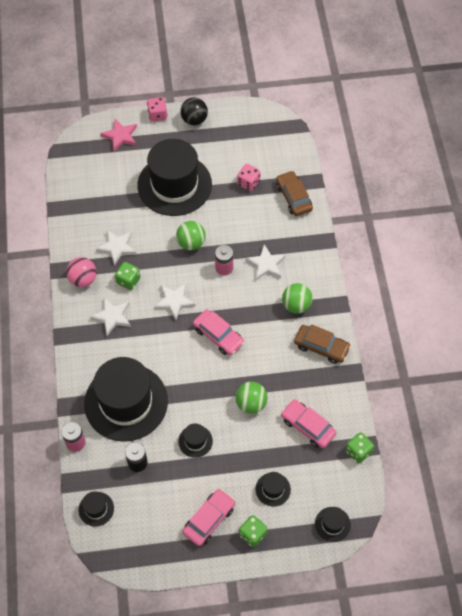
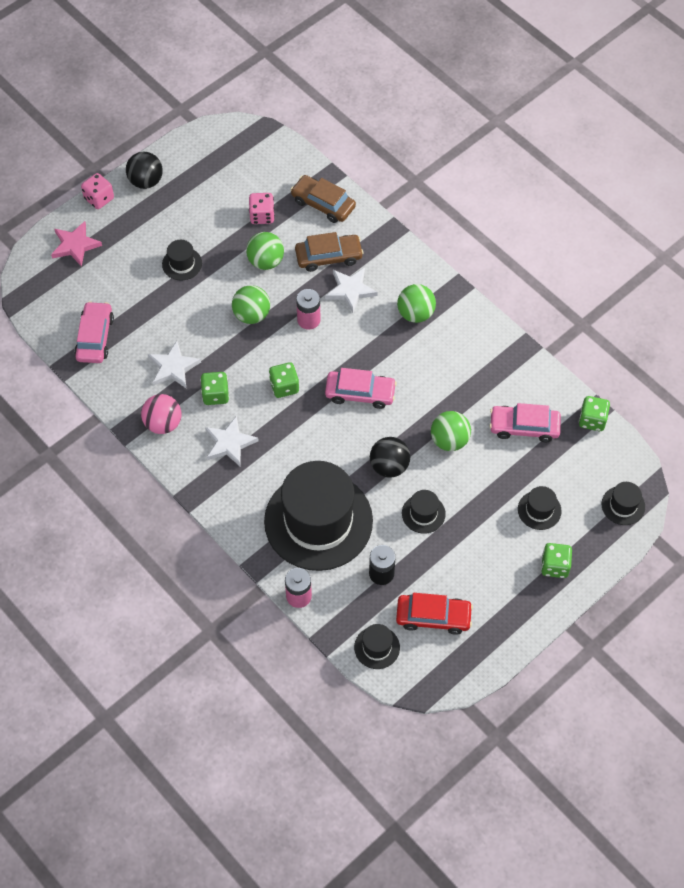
camera: 35 degrees left, 0 degrees up
(147, 513) = (433, 617): none -> red car
(174, 185) = (182, 264): black hat -> black hat, size x0.40
(174, 302) = (284, 386): white star -> green dice
(198, 395) = (389, 466): none -> black ball
(209, 519) = (500, 581): pink car -> pink car (95, 337)
(227, 214) = (265, 261): none -> green ball
(321, 347) = (474, 340): brown car -> brown car (328, 257)

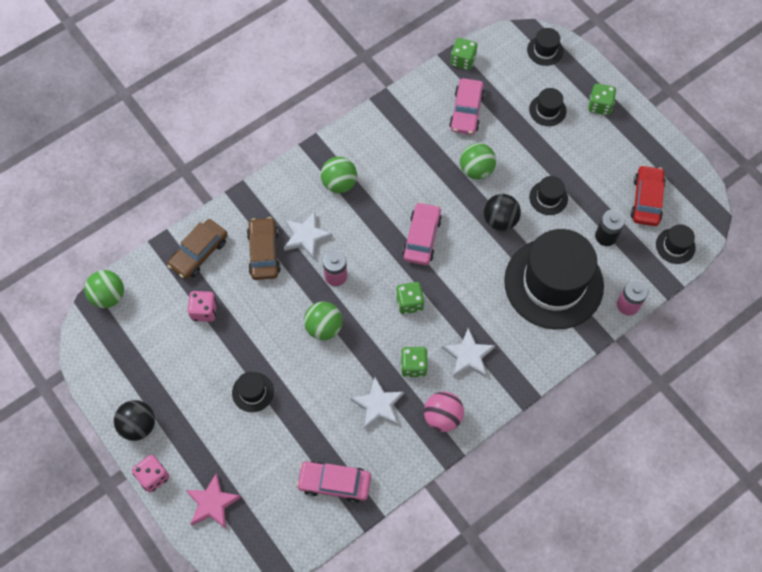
camera: 85 degrees left, 5 degrees up
(265, 261) = (261, 311): green ball -> green ball (108, 296)

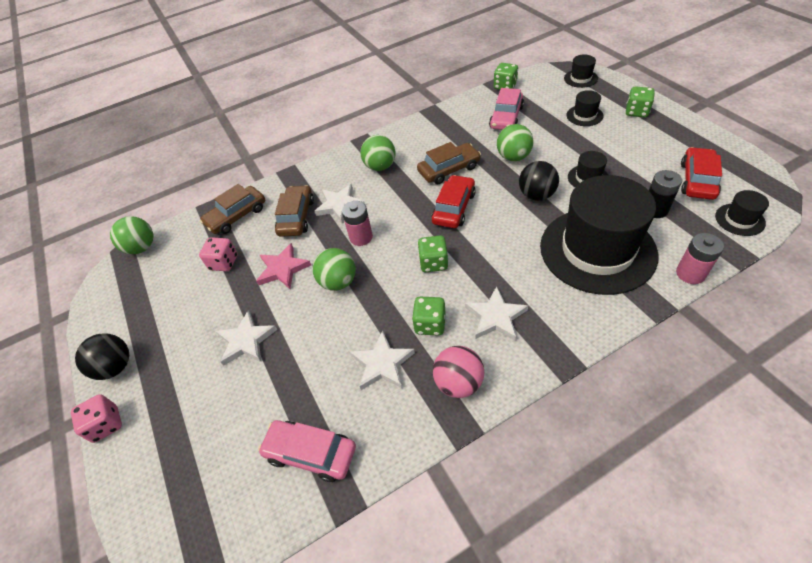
camera: 15 degrees right, 15 degrees down
(212, 503) = (158, 464): pink star -> pink star (283, 269)
(253, 392) = (246, 340): black hat -> white star
(412, 187) = (449, 169): none -> brown car
(422, 238) = (454, 208): pink car -> red car

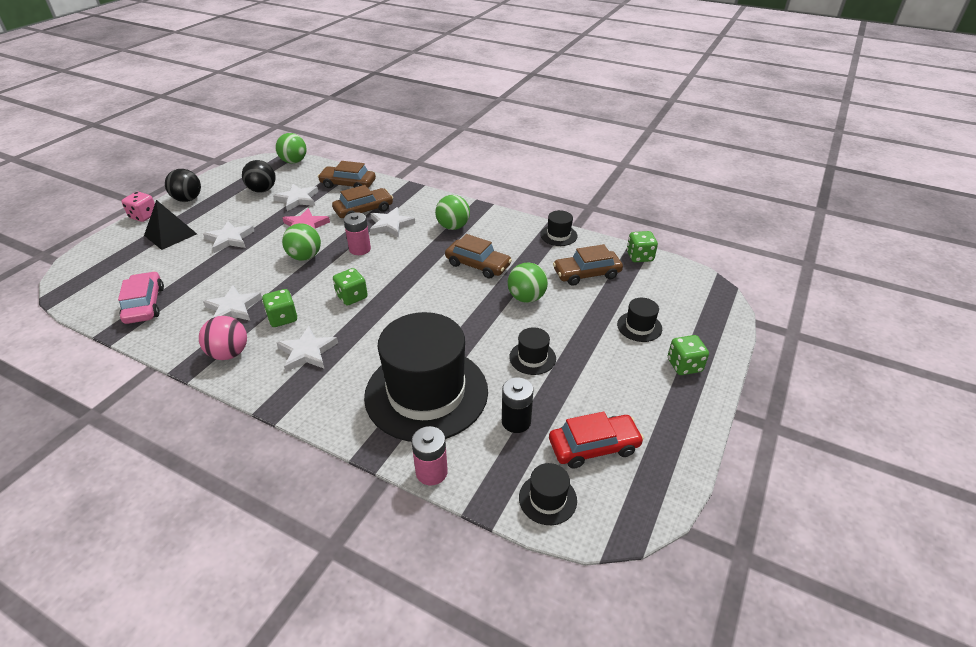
camera: 50 degrees right, 10 degrees down
(180, 400) = (170, 234): none -> black pyramid
(224, 263) = (297, 199): pink dice -> white star
(454, 208) = (427, 285): red car -> none
(506, 117) = (586, 274): pink car -> brown car
(536, 195) = (480, 330): black ball -> black ball (262, 190)
(580, 78) = (708, 304): black hat -> black hat (558, 235)

